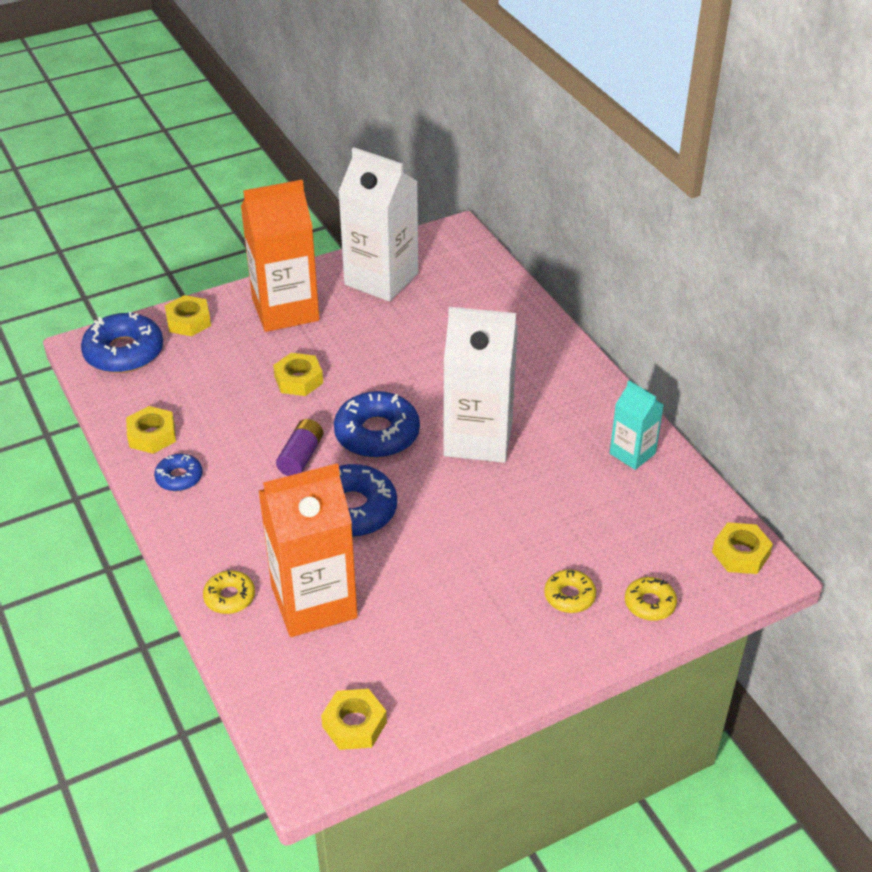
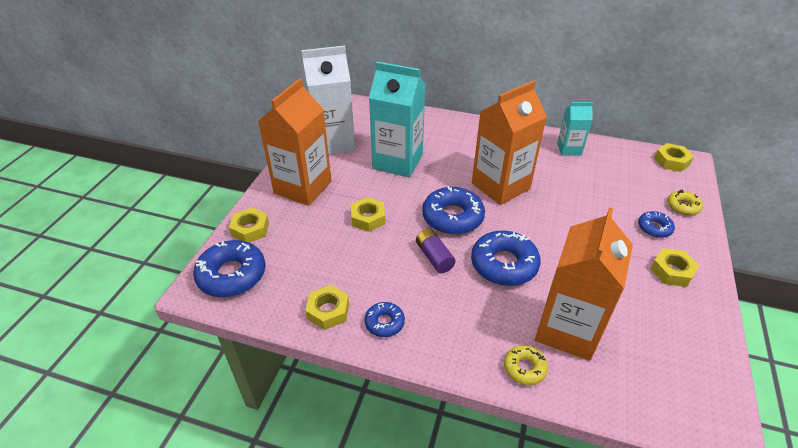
camera: 45 degrees left, 0 degrees up
(354, 724) = (694, 378): yellow nut -> yellow nut (672, 271)
(413, 342) = (397, 162): none -> turquoise carton
(478, 438) = (500, 186): white carton -> orange carton
(569, 596) = (654, 228): yellow donut -> blue donut

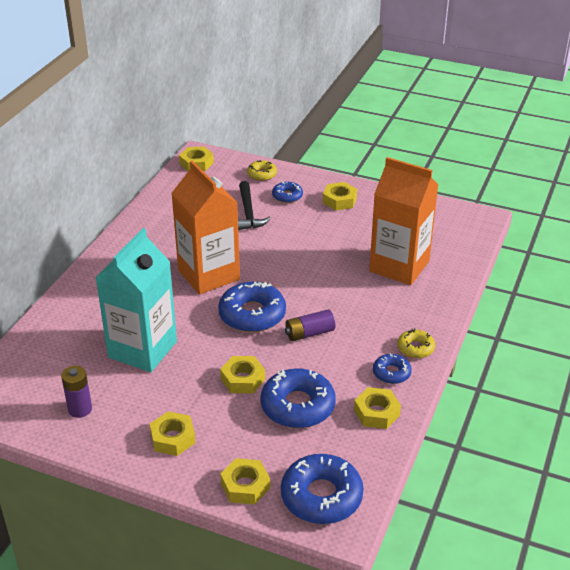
camera: 85 degrees left, 5 degrees down
(303, 187) = (173, 438): orange carton -> yellow nut
(333, 142) = (80, 409): white carton -> purple battery
(504, 264) = (323, 289): blue donut -> blue donut (297, 406)
(524, 368) = (437, 295): yellow donut -> yellow donut (415, 348)
(569, 149) = (158, 219): turquoise carton -> none
(608, 202) = (248, 213): none -> black hammer

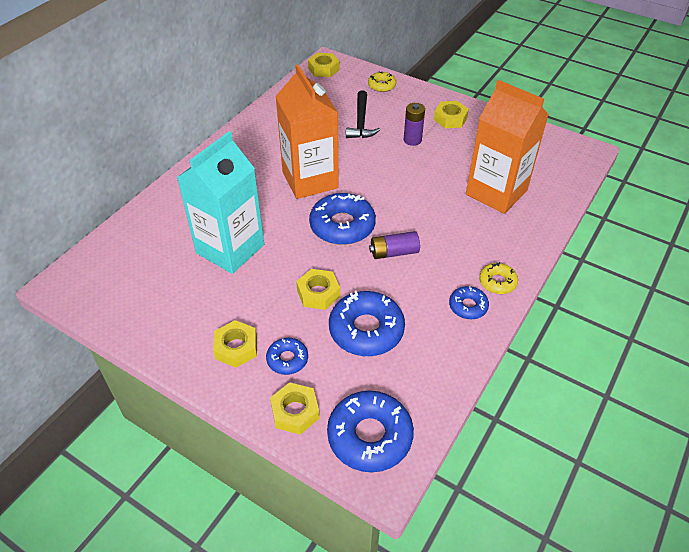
camera: 10 degrees right, 10 degrees up
(80, 409) = (156, 303): purple battery -> purple battery (412, 140)
(287, 196) = (401, 109): blue donut -> blue donut (287, 359)
(376, 412) = (444, 348): yellow nut -> none

